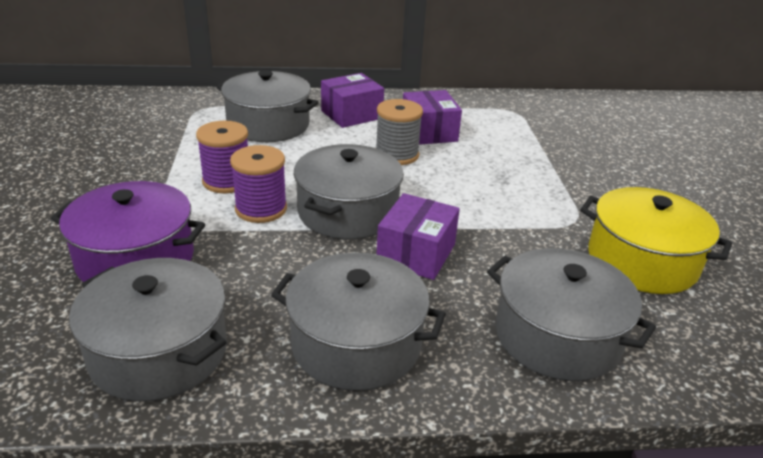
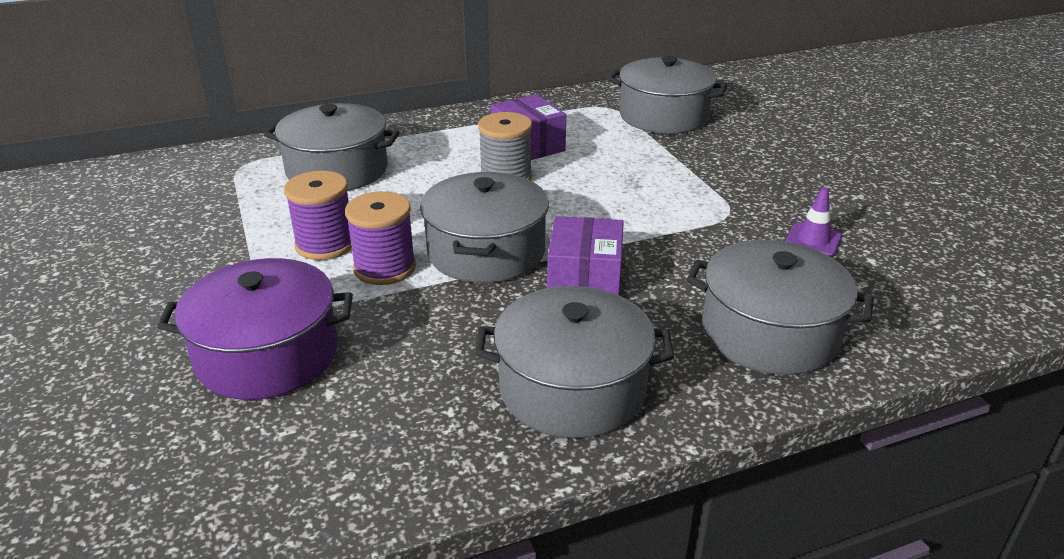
camera: 15 degrees left, 0 degrees up
(159, 352) = (358, 449): grey pot -> grey pot (663, 116)
(351, 114) = (429, 141): purple box -> none
(642, 261) = (813, 240): yellow pot -> purple traffic cone

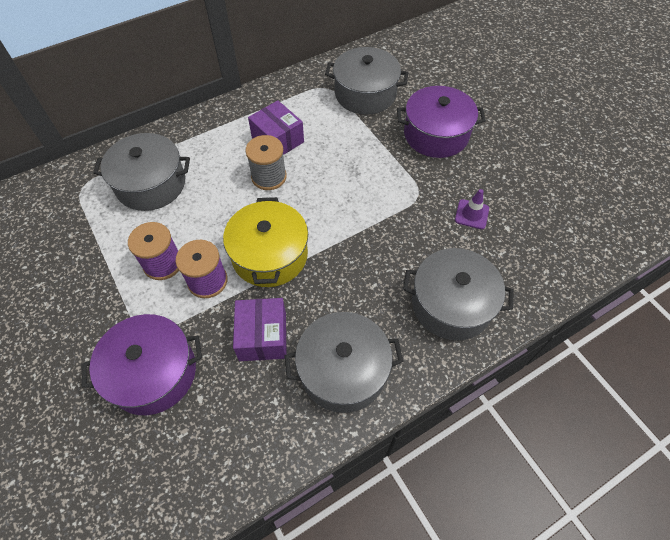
camera: 10 degrees left, 25 degrees up
(486, 251) = (269, 255): grey pot -> yellow pot
(584, 281) = (336, 274): purple box -> purple box (263, 336)
(764, 159) = (436, 134): none -> purple pot

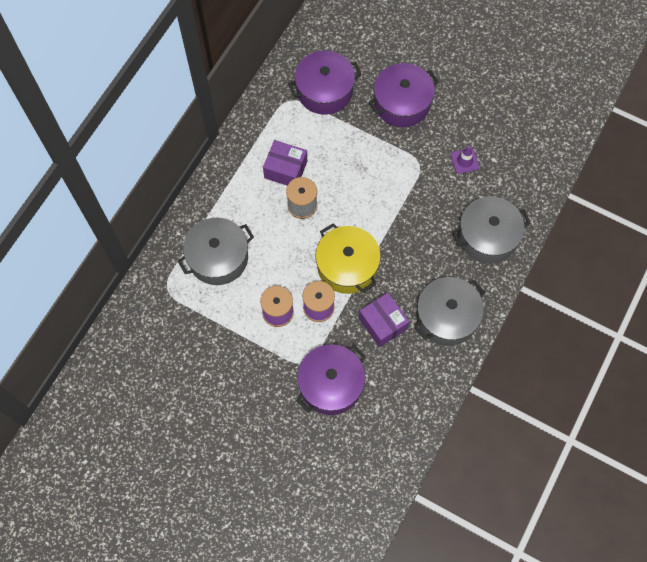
camera: 30 degrees left, 10 degrees up
(365, 94) = (324, 91): grey pot -> purple pot

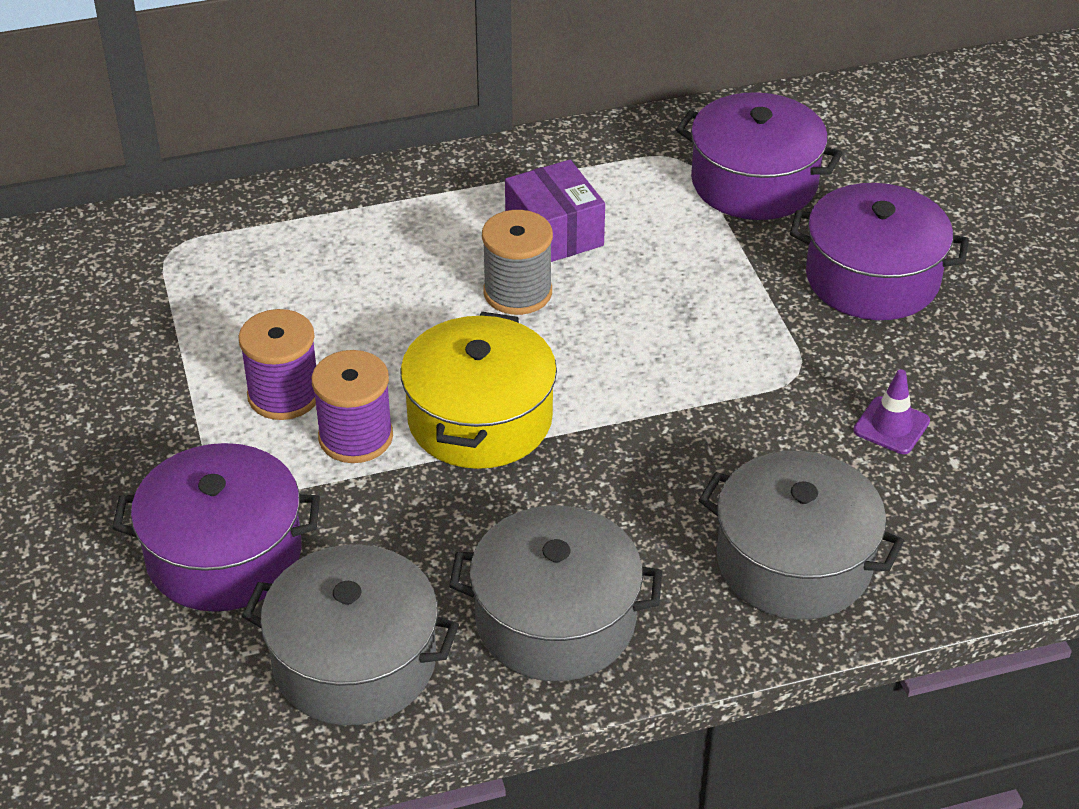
camera: 45 degrees right, 25 degrees down
(218, 258) = (296, 265): grey pot -> grey pot (354, 661)
(383, 324) = (429, 540): purple box -> none

